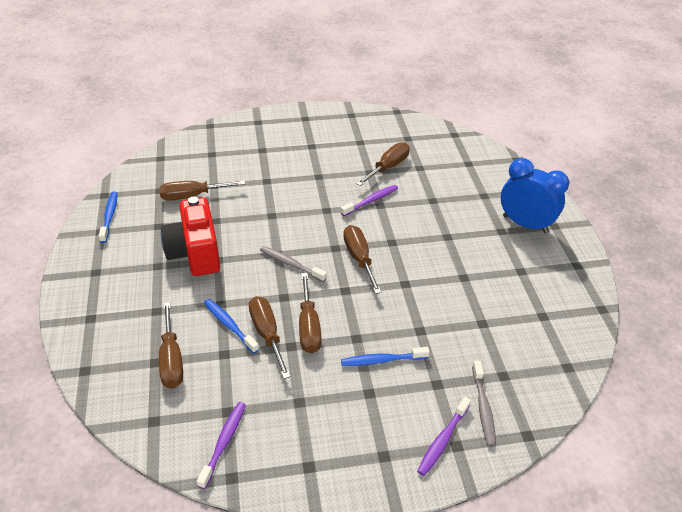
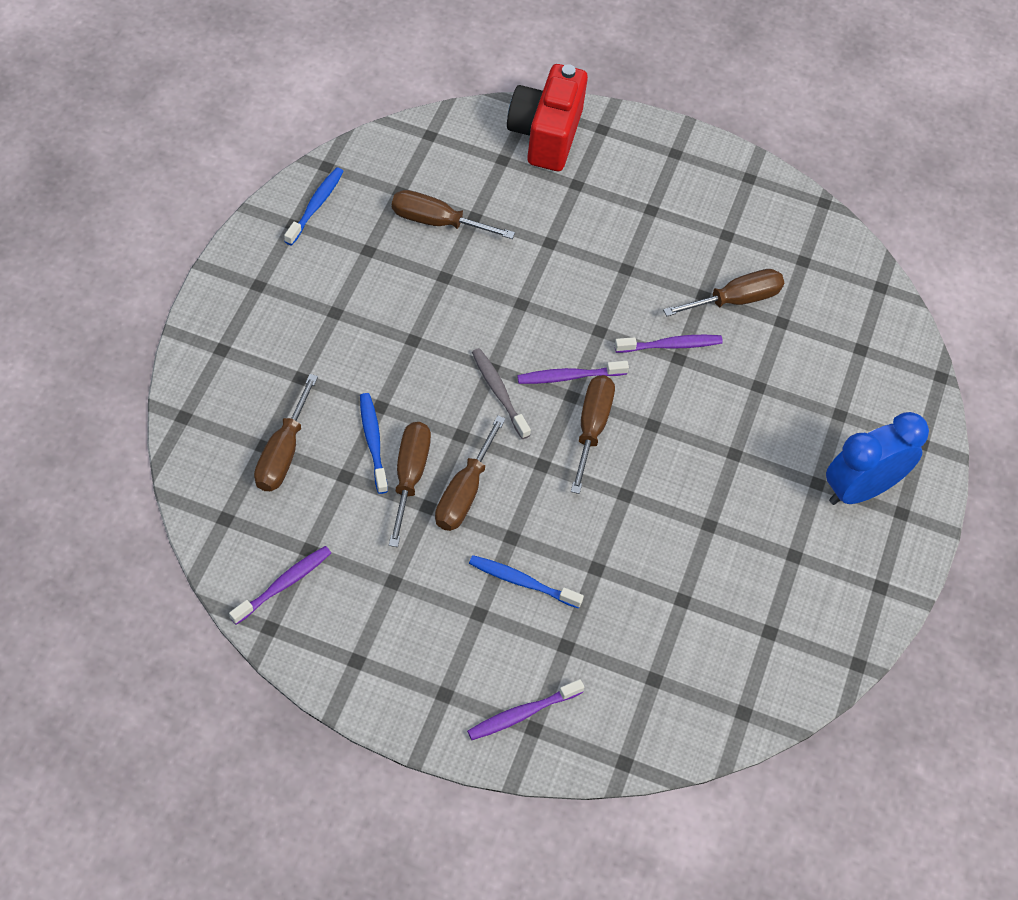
camera: 25 degrees right, 15 degrees up
(195, 253) = (389, 316): red camera -> red camera (545, 135)
(326, 239) = (569, 376): none -> purple toothbrush
(483, 407) = (598, 703): grey toothbrush -> none
(525, 224) = (860, 489): blue clock -> blue clock turned 90 degrees counterclockwise

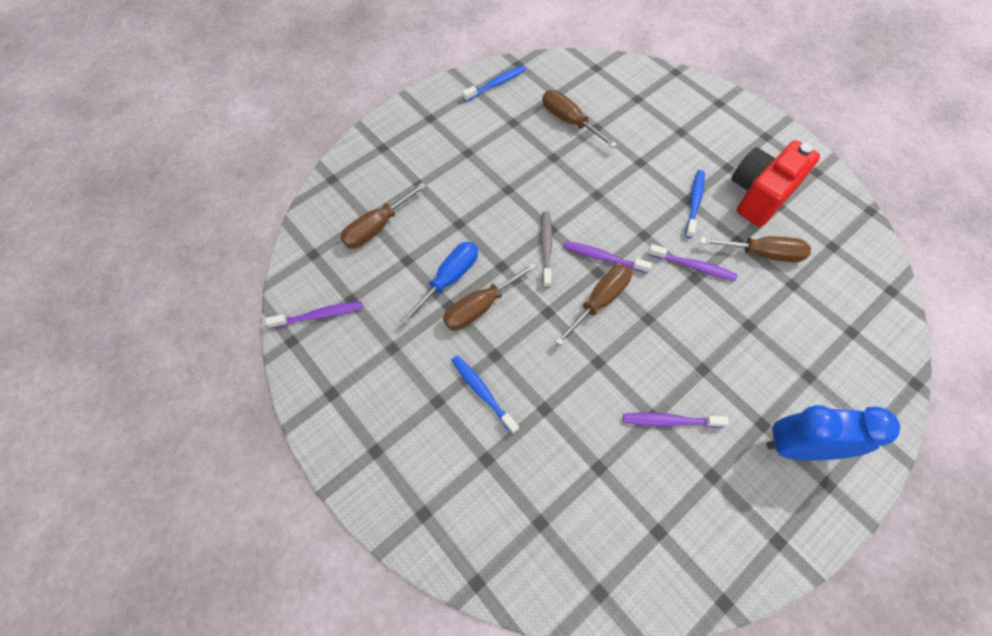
camera: 35 degrees right, 5 degrees up
(373, 442) = (439, 245): blue toothbrush -> blue toothbrush (694, 203)
(410, 476) = (449, 279): brown screwdriver -> blue screwdriver
(522, 713) = (422, 497): purple toothbrush -> purple toothbrush (670, 421)
(545, 135) = (676, 93): red camera -> red camera (759, 195)

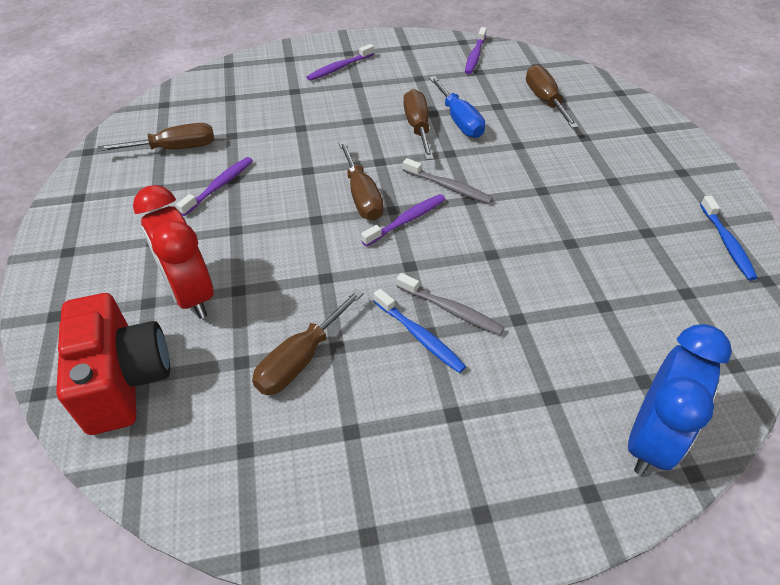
camera: 120 degrees right, 15 degrees down
(482, 392) = (343, 104): blue toothbrush -> none
(569, 121) = (627, 283): brown screwdriver -> brown screwdriver (175, 149)
(662, 196) = (451, 310): none -> grey toothbrush
(693, 266) = (339, 284): purple toothbrush -> purple toothbrush (339, 68)
(759, 195) = (382, 418): red camera -> red camera (125, 381)
(778, 352) = (191, 294): none -> red clock
(799, 447) = (111, 252): blue clock -> blue clock (650, 438)

